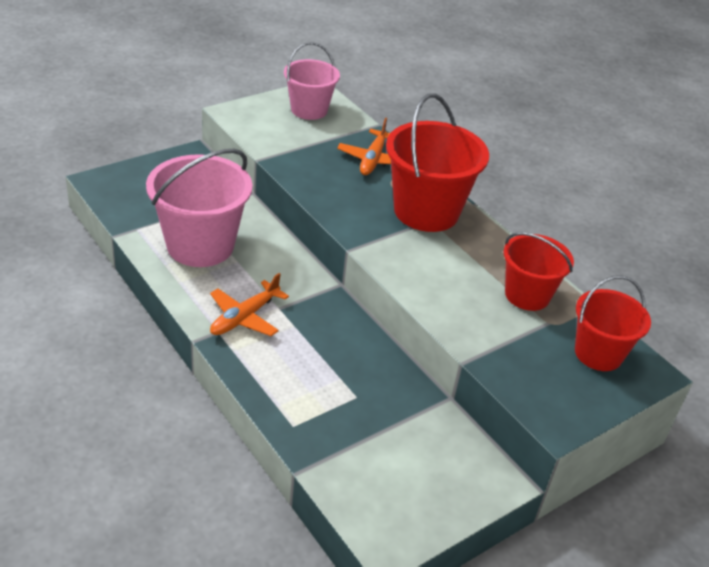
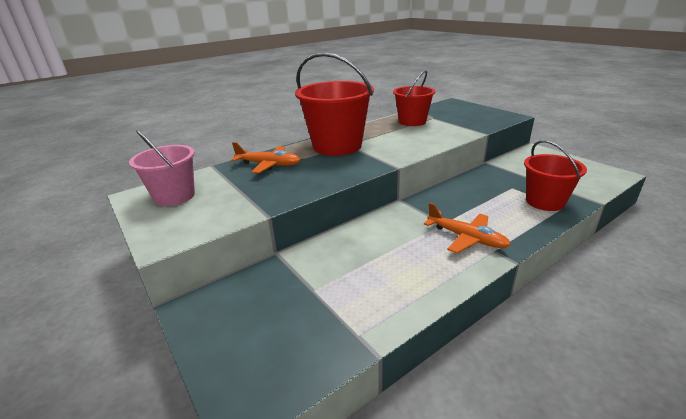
camera: 85 degrees left, 10 degrees down
(200, 245) = (375, 276): pink bucket -> none
(598, 353) = (449, 109): red bucket -> red bucket (545, 202)

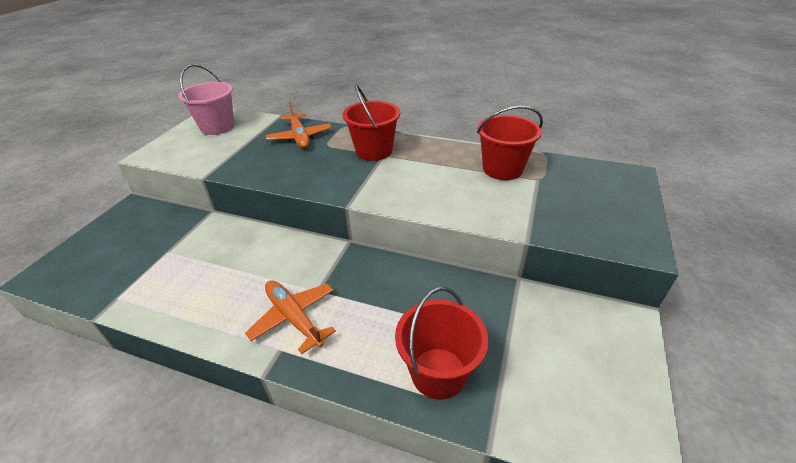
camera: 55 degrees right, 10 degrees up
(337, 146) = (374, 151): red bucket -> red bucket, size x0.63
(466, 238) = (294, 318): orange plane -> orange plane turned 135 degrees clockwise

